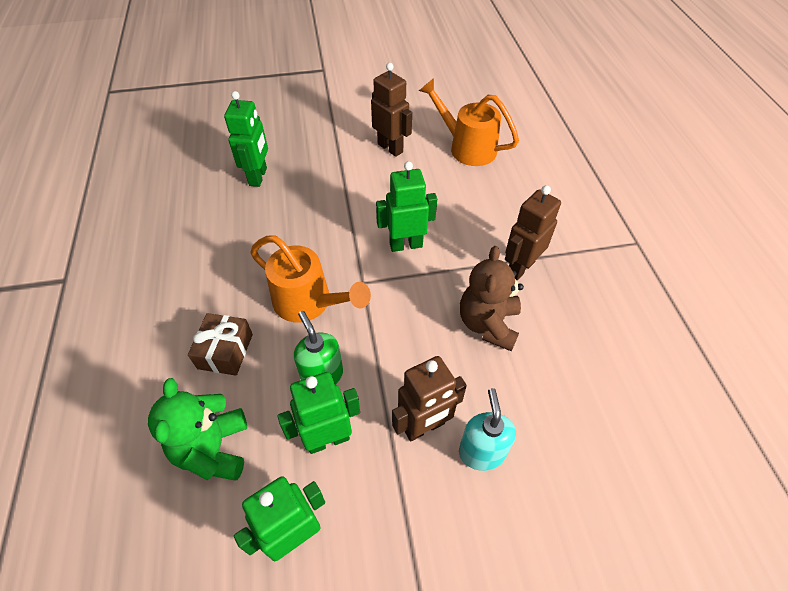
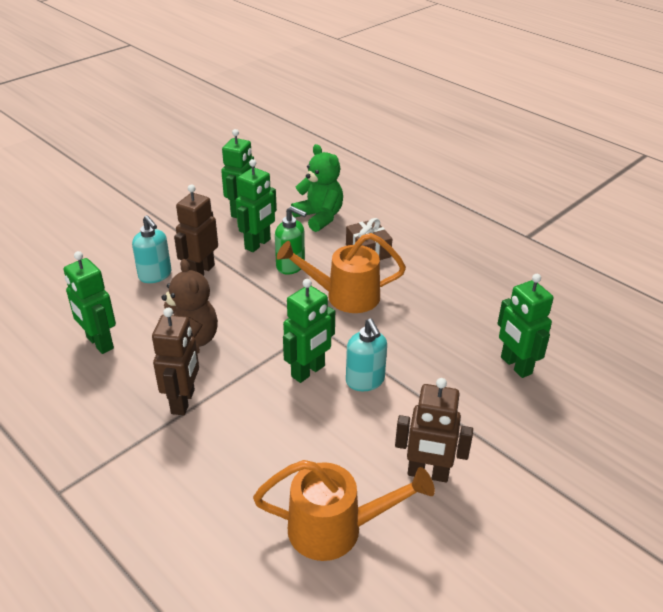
camera: 145 degrees right, 15 degrees down
(371, 217) = (365, 381): none -> turquoise soap dispenser
(577, 372) = (99, 343): none -> green robot

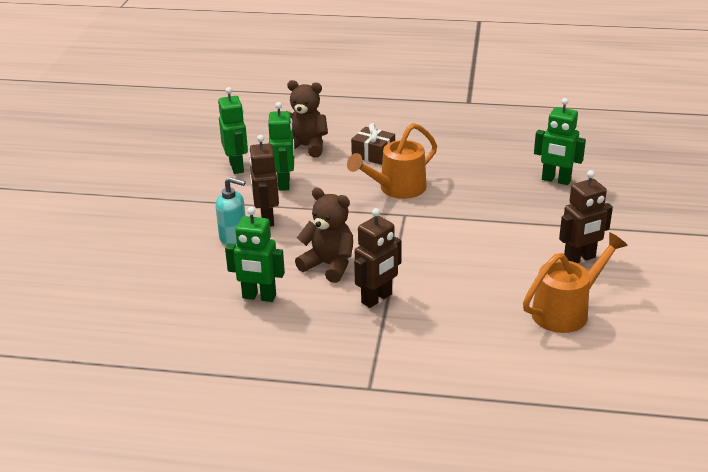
camera: 35 degrees left, 5 degrees down
(183, 401) = (377, 299): brown robot -> brown robot turned 75 degrees clockwise
(291, 266) = (331, 187): green soap dispenser -> none
(308, 371) = (435, 242): green robot -> none
(319, 217) = (305, 147): green teddy bear -> brown teddy bear
(365, 381) = (479, 230): turquoise soap dispenser -> none

